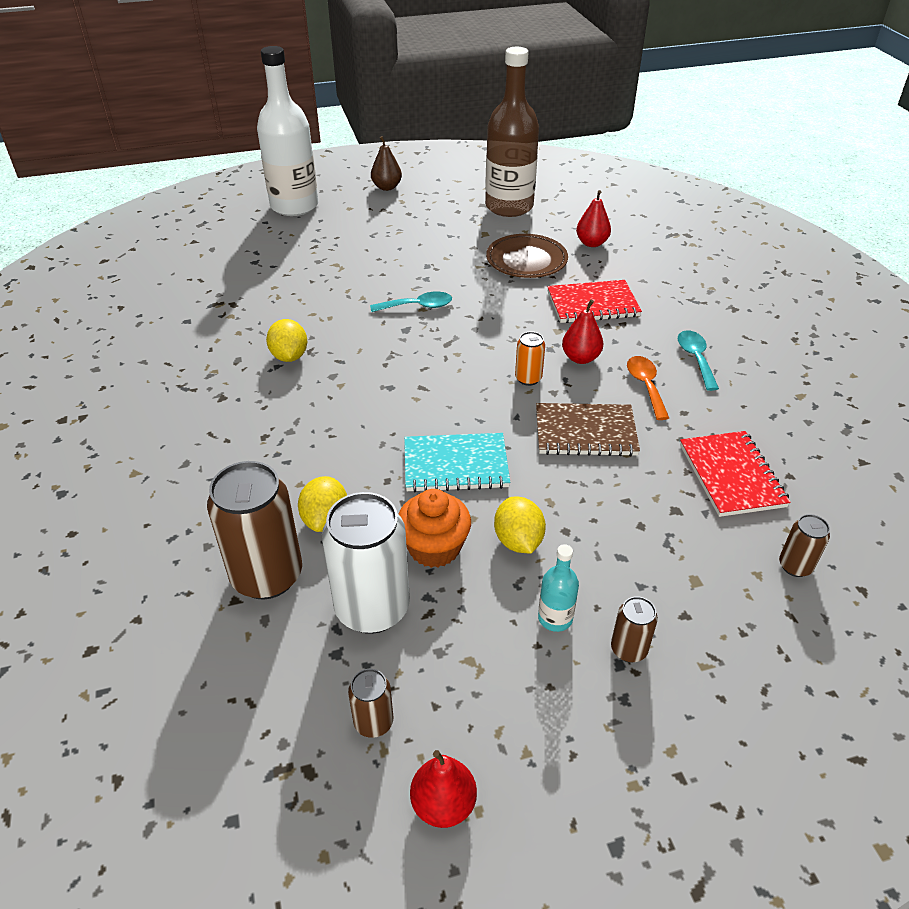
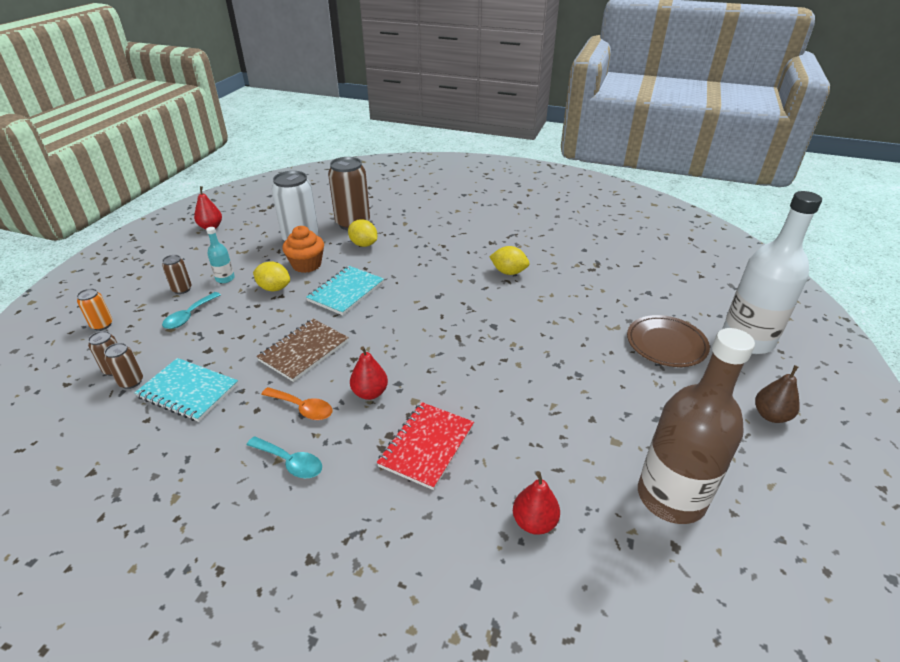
camera: 125 degrees right, 5 degrees down
(373, 722) = (257, 225): brown can -> brown can (131, 382)
(418, 306) = (518, 343): turquoise spoon -> turquoise spoon (189, 316)
(526, 260) = (538, 443): brown plate -> brown plate (666, 344)
(528, 378) = (379, 354): orange can -> orange can (102, 325)
(731, 475) = (188, 391): red notebook -> turquoise notebook

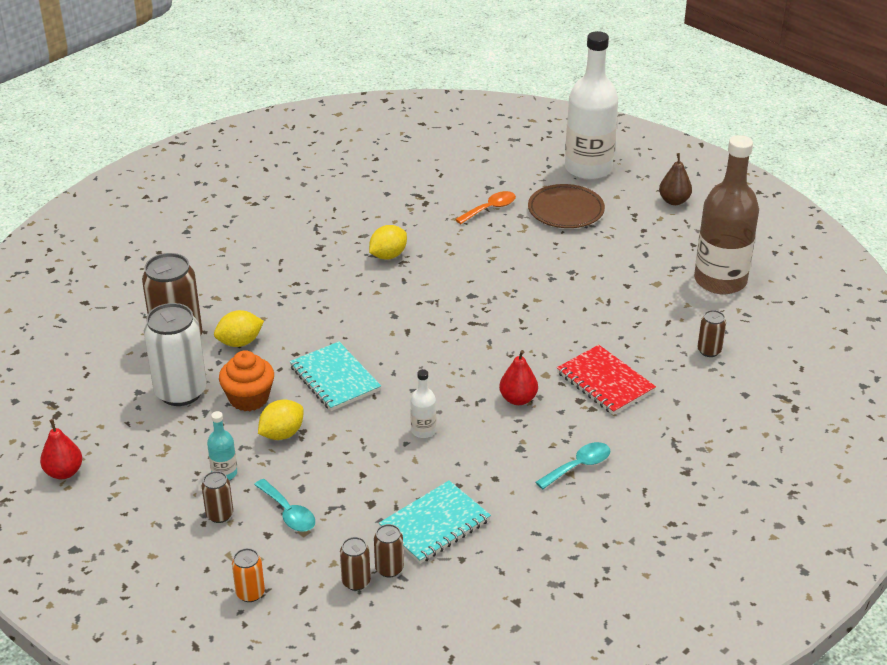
camera: 65 degrees left, 0 degrees up
(302, 408) = (512, 447): orange spoon -> orange spoon (490, 209)
(304, 351) = (423, 430): brown notebook -> white bottle
(534, 522) = (709, 351): red pear -> brown can

